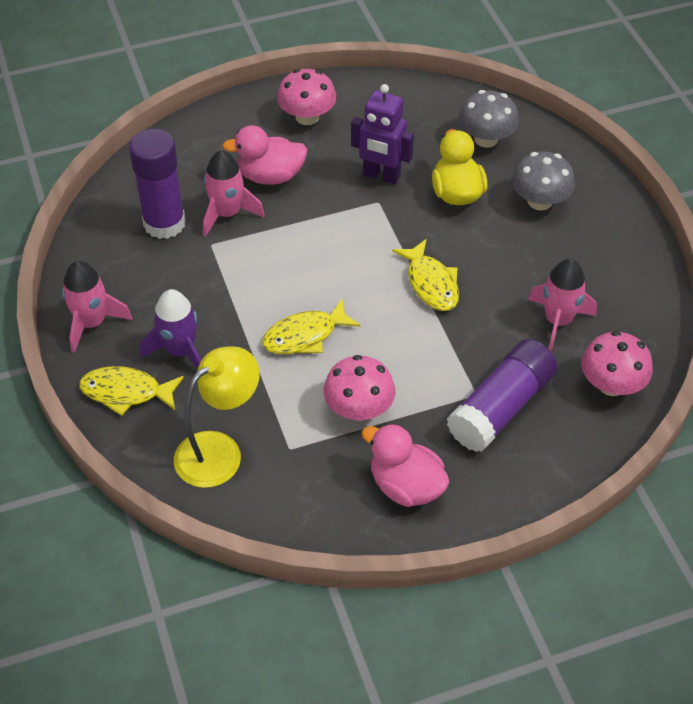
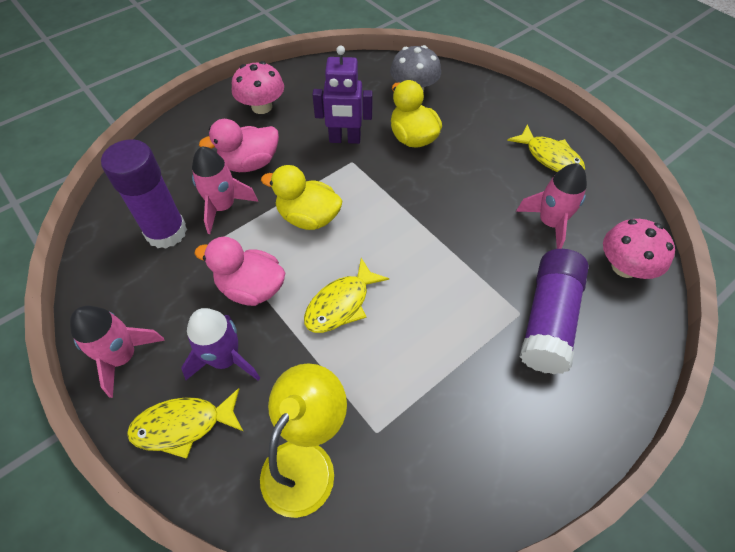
camera: 20 degrees left, 5 degrees up
(308, 247) = (308, 217): none -> yellow duck
(359, 408) = (424, 364): pink mushroom -> none
(406, 486) = (507, 435): pink duck -> pink duck (251, 288)
(431, 283) = (429, 220): yellow fish -> yellow fish (550, 157)
(539, 201) = (480, 127): grey mushroom -> none

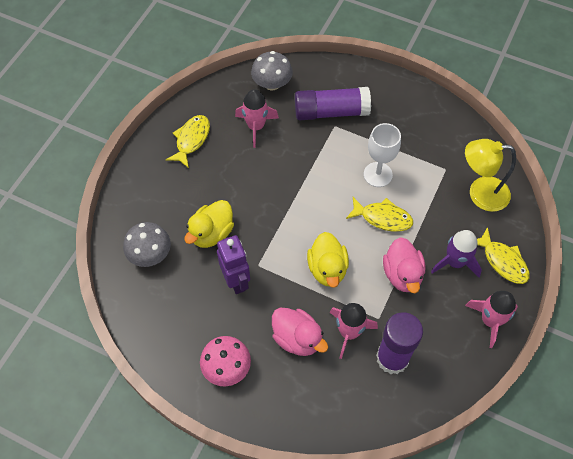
camera: 115 degrees left, 5 degrees up
(411, 330) = (378, 174): none -> white goblet
(624, 267) = (272, 83): pink mushroom -> grey mushroom

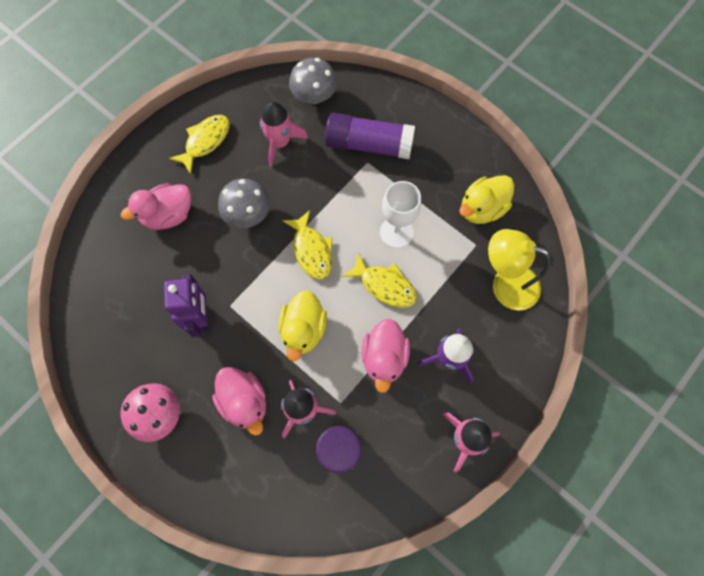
camera: 15 degrees right, 10 degrees up
(150, 254) = (120, 263): grey mushroom -> grey mushroom (247, 214)
(179, 205) = (168, 215): none -> pink duck
(211, 233) = (192, 256): yellow duck -> yellow duck (482, 208)
(502, 261) = (503, 372): yellow fish -> yellow fish (311, 250)

